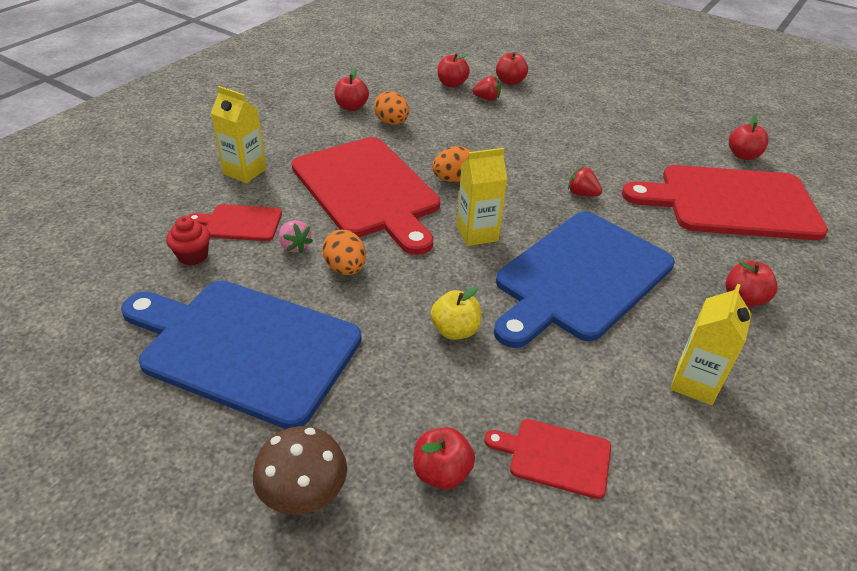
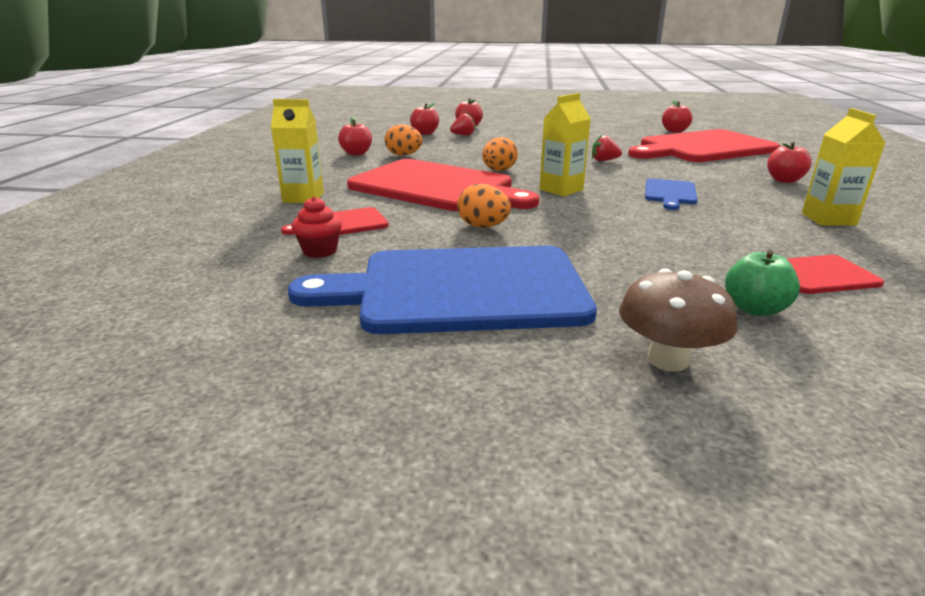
camera: 25 degrees left, 15 degrees down
(294, 246) = (416, 225): pink strawberry -> none
(441, 472) = (754, 309): red apple -> green apple
(455, 330) = (628, 236): yellow apple -> none
(580, 277) = (670, 193): blue cutting board -> blue cutting board, size x0.45

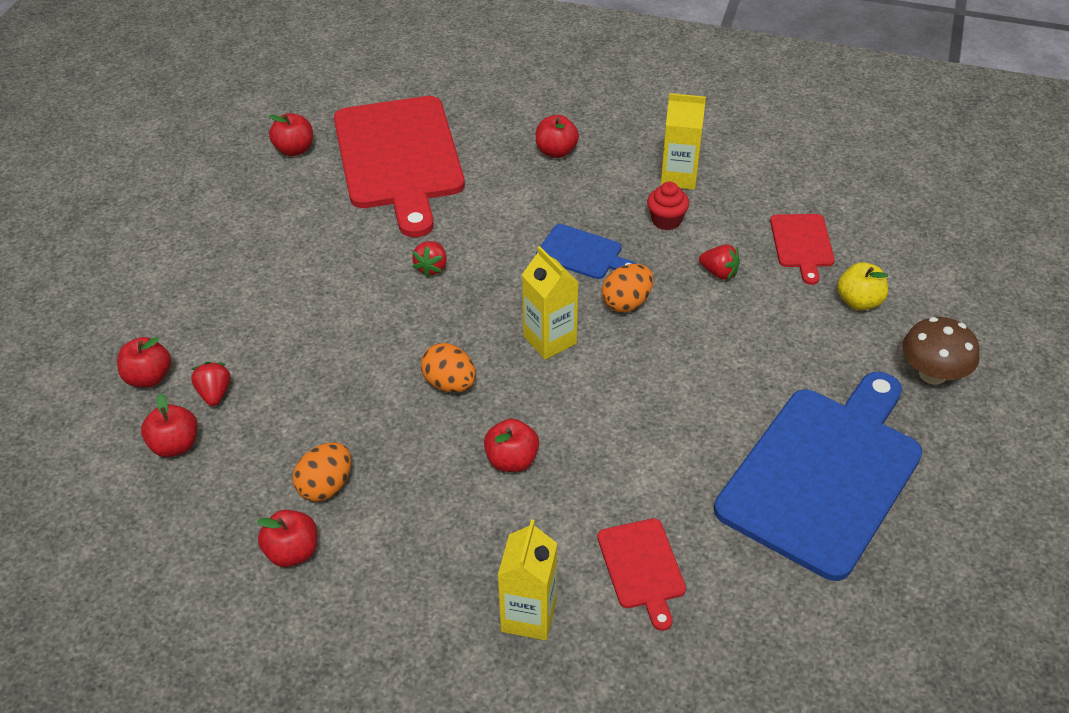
camera: 80 degrees left, 20 degrees up
(320, 251) = (726, 587): red cupcake -> red cupcake (666, 220)
(437, 187) = (512, 460): red cutting board -> red apple
(460, 290) = (824, 474): blue cutting board -> blue cutting board turned 150 degrees counterclockwise
(483, 226) = (667, 434): orange egg -> orange egg (626, 303)
(710, 238) = (719, 272): none -> red strawberry
(754, 309) = (859, 301): green apple -> yellow apple

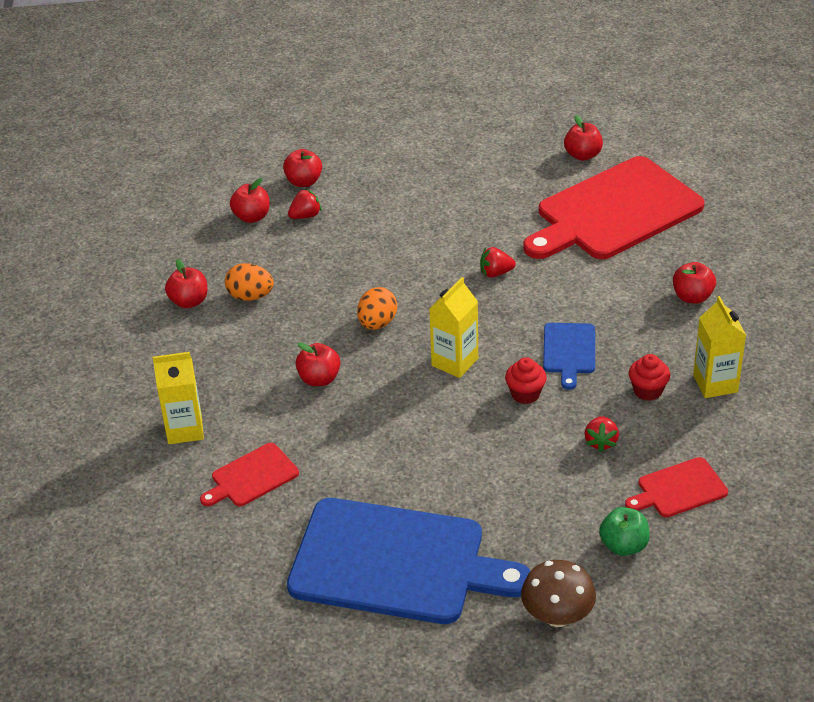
camera: 70 degrees right, 5 degrees down
(626, 303) = (525, 394): orange egg -> red cupcake
(859, 301) = (623, 545): yellow apple -> green apple

